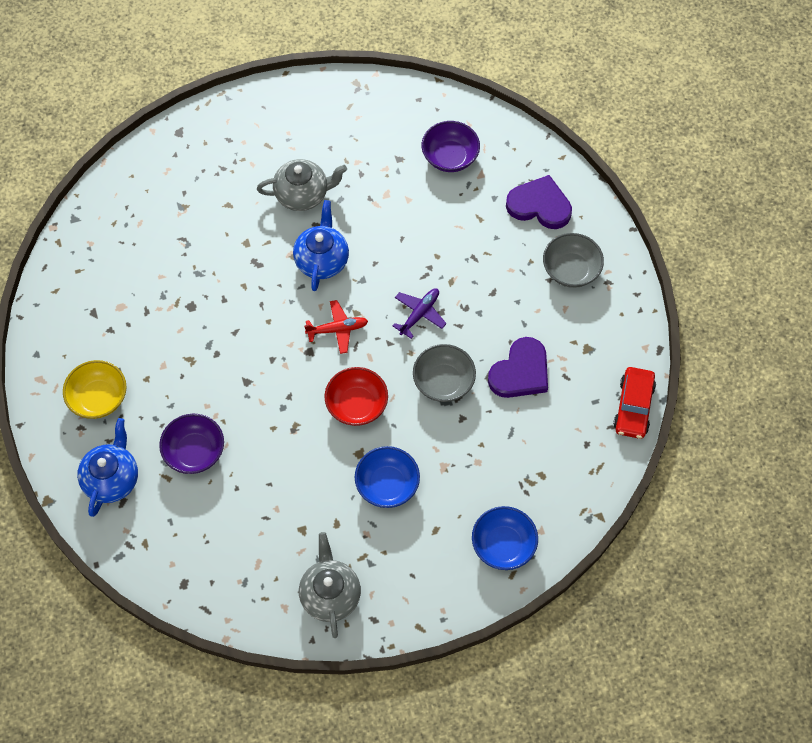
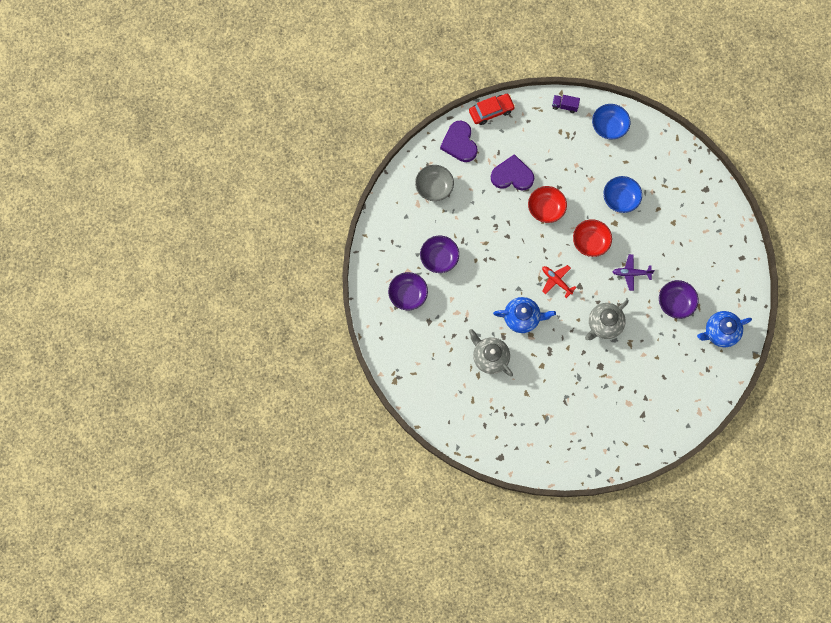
camera: 125 degrees left, 10 degrees up
(99, 398) = (685, 373): yellow bowl -> none
(322, 260) = (522, 318): blue teapot -> blue teapot turned 150 degrees counterclockwise
(330, 594) = (693, 188): grey teapot -> grey teapot (604, 324)
(419, 314) = (516, 246): purple plane -> purple plane (631, 273)
(443, 382) = (546, 209): grey bowl -> red bowl
(471, 218) = (439, 258): none -> purple bowl
(539, 205) = (405, 228): purple heart -> purple heart (459, 143)
(576, 507) = (564, 106): none -> purple truck

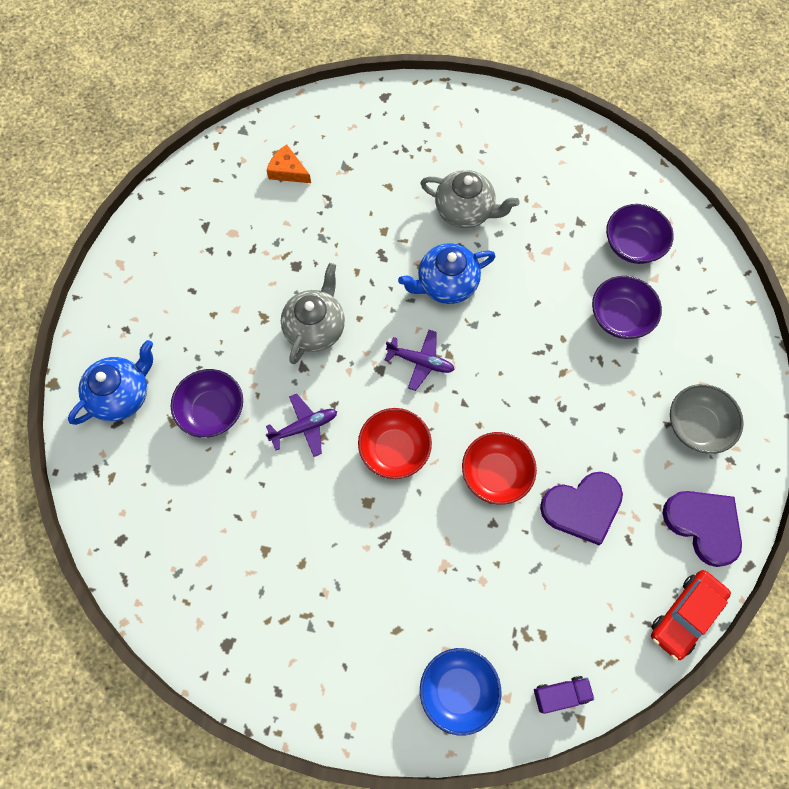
camera: 155 degrees right, 5 degrees down
(556, 281) = (420, 362): red plane -> purple plane
(581, 430) = (288, 171): none -> orange cheese
(620, 199) = (376, 552): blue bowl -> none

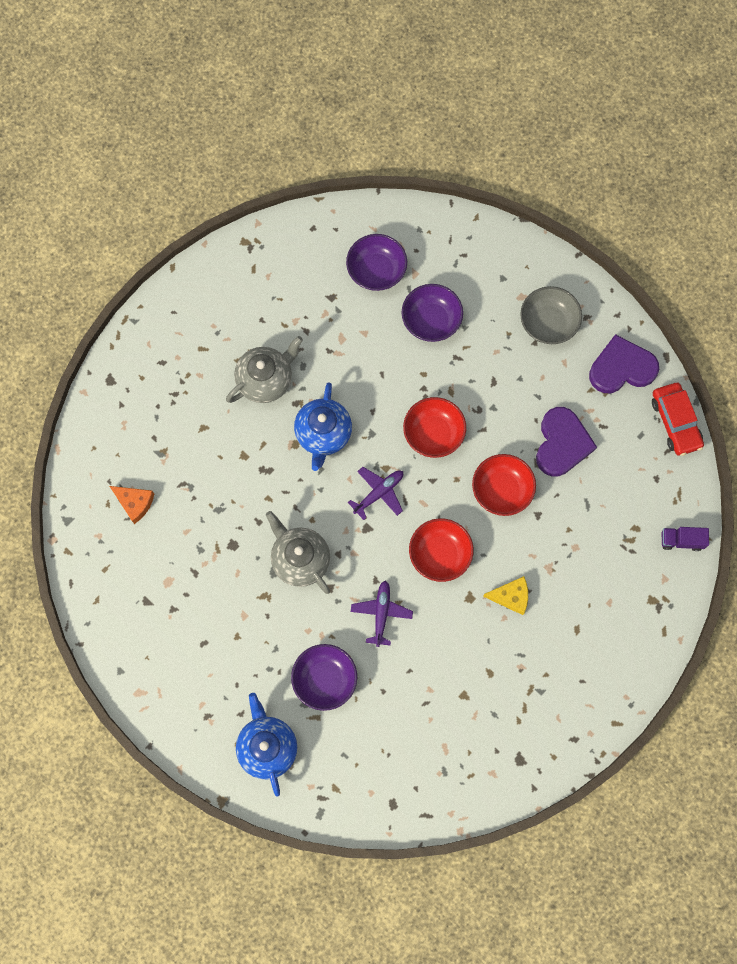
camera: 60 degrees left, 5 degrees up
(288, 171) = (134, 503): orange cheese -> orange cheese turned 120 degrees counterclockwise
(392, 542) = (511, 596): none -> yellow cheese
(458, 690) = (641, 609): blue bowl -> none
(510, 379) = (433, 433): none -> red bowl
(560, 694) = (681, 540): purple truck -> purple truck turned 105 degrees counterclockwise

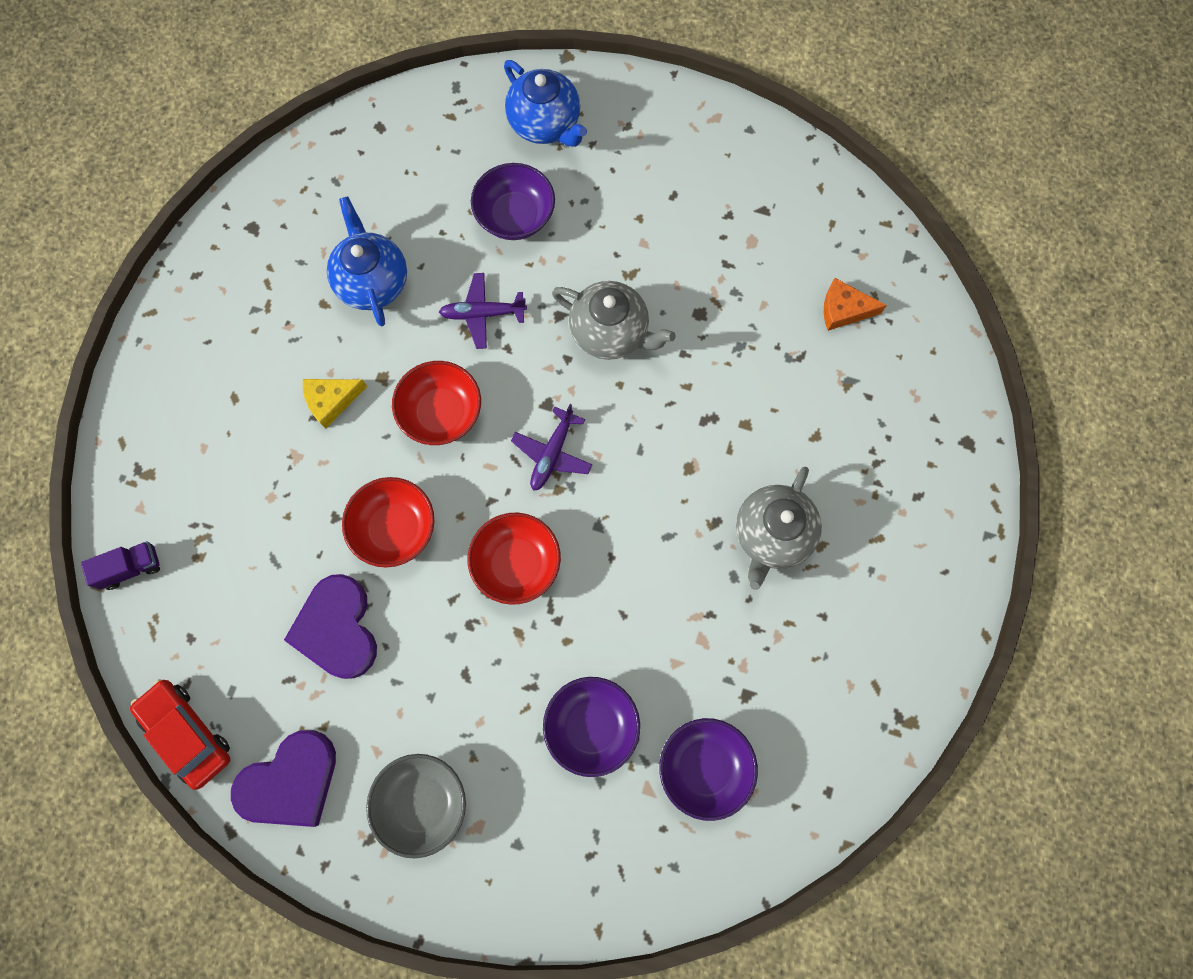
camera: 155 degrees right, 0 degrees up
(323, 434) = (660, 497): blue teapot -> blue teapot (372, 281)
(381, 613) = (482, 314): purple plane -> purple plane turned 105 degrees clockwise

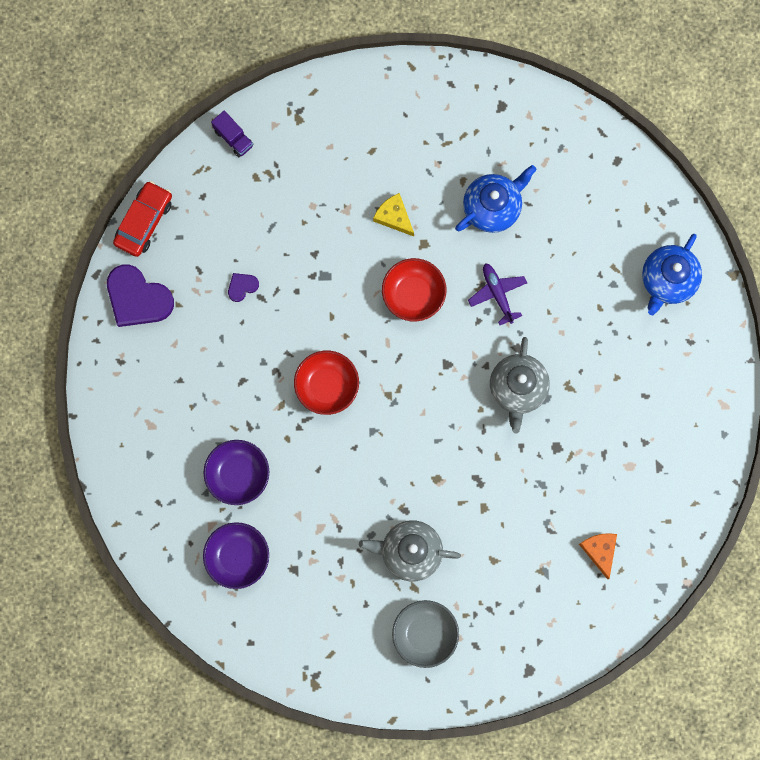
camera: 70 degrees right, 5 degrees up
(337, 628) = (242, 287): purple heart -> purple heart, size x0.46
(395, 528) = (321, 296): red bowl -> none
(422, 802) = (154, 385): grey bowl -> grey bowl (425, 634)
(515, 216) = (582, 287): purple bowl -> none
(552, 454) = (412, 381): purple plane -> none

